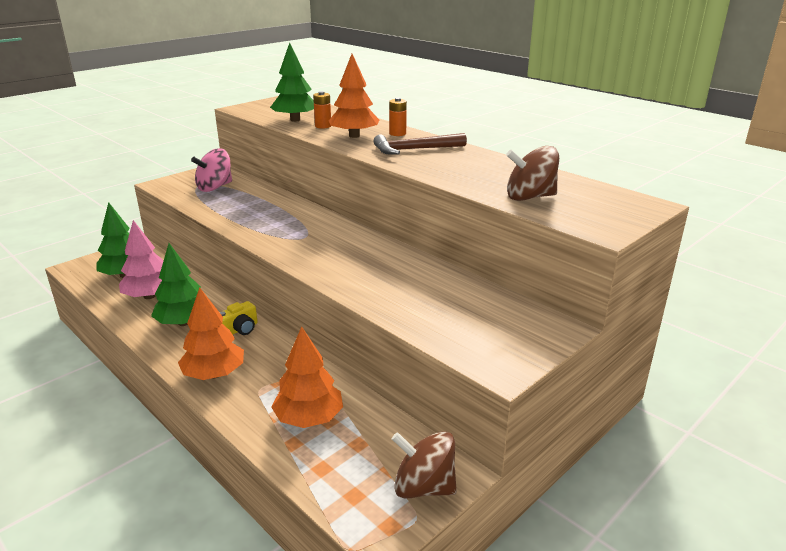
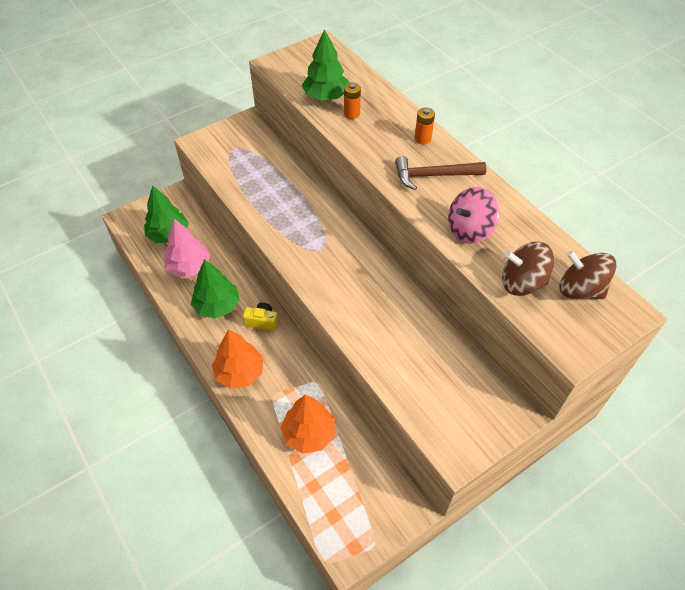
camera: 10 degrees right, 25 degrees up
(215, 187) = (247, 155): pink spinning top -> pink spinning top (469, 230)
(240, 329) = (262, 322): yellow camera -> yellow camera turned 135 degrees counterclockwise
(354, 136) = (379, 139): orange tree -> none
(424, 487) = (384, 516): brown spinning top -> brown spinning top (580, 289)

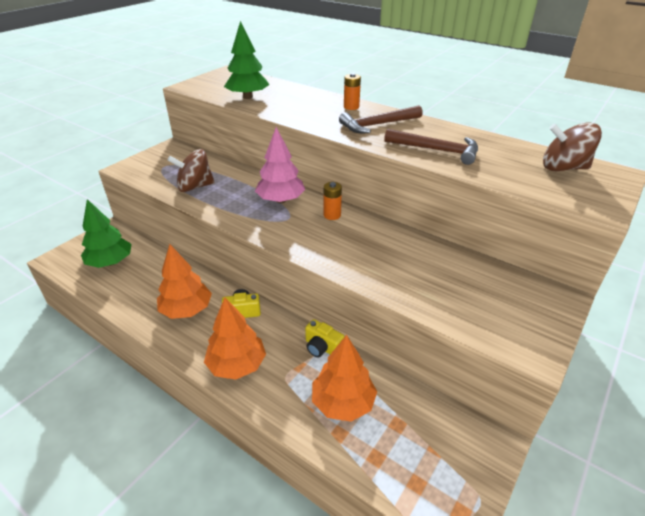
camera: 20 degrees left, 15 degrees down
(189, 267) = (142, 284): pink tree -> pink tree (280, 200)
(217, 306) = (186, 310): green tree -> orange tree
(314, 379) = (322, 347): none -> yellow camera
(352, 114) = (278, 102): orange battery -> orange battery (332, 215)
(469, 230) = (436, 150): pink spinning top -> brown hammer
(522, 283) = (512, 173): brown spinning top -> brown spinning top (195, 187)

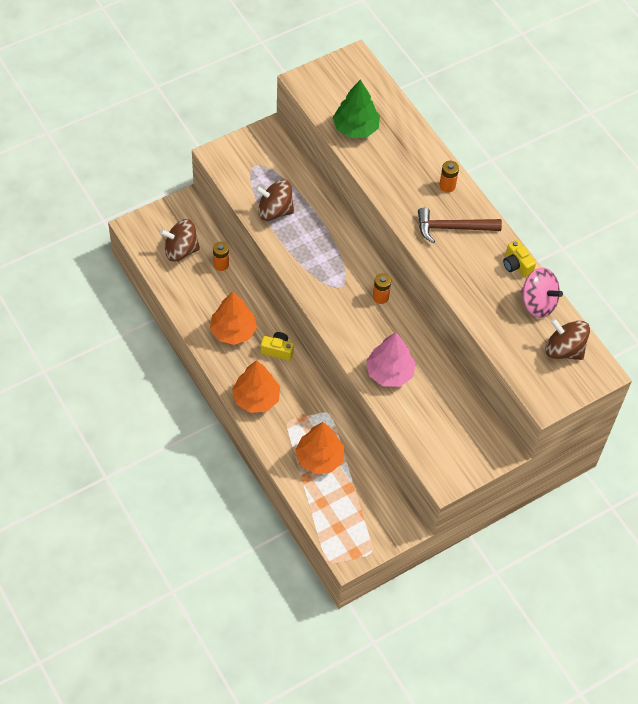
camera: 20 degrees right, 20 degrees up
(110, 262) = (181, 250): green tree -> brown spinning top
(156, 261) = (221, 264): none -> orange battery
(280, 200) = (345, 260): pink tree -> pink tree (389, 372)
(322, 347) = (326, 409): yellow camera -> yellow camera (516, 265)
(436, 150) = (478, 286): brown hammer -> none
(501, 147) = (538, 303): none -> pink spinning top

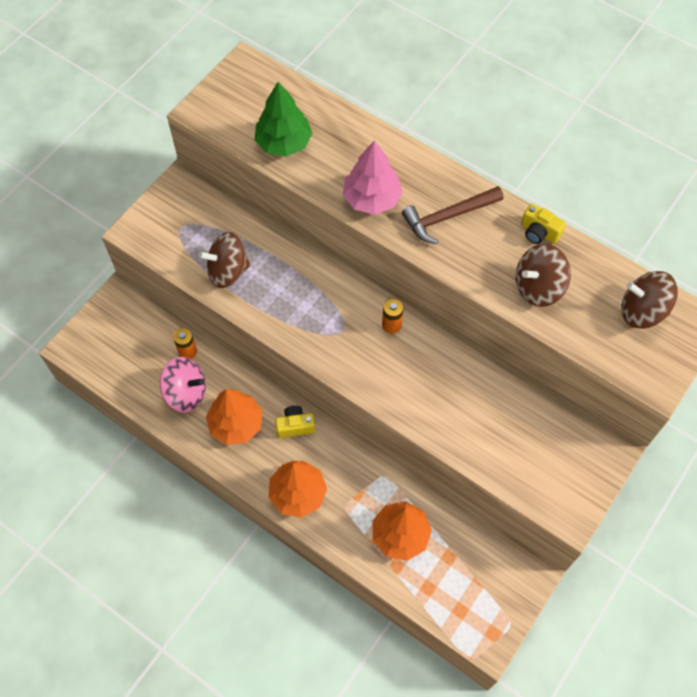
camera: 20 degrees left, 5 degrees up
(181, 250) = (135, 353): brown spinning top -> brown spinning top (538, 287)
(389, 372) = (445, 411): pink tree -> pink tree (372, 199)
(447, 186) = (417, 171): orange battery -> none
(538, 303) = (585, 268): pink spinning top -> pink spinning top (186, 393)

